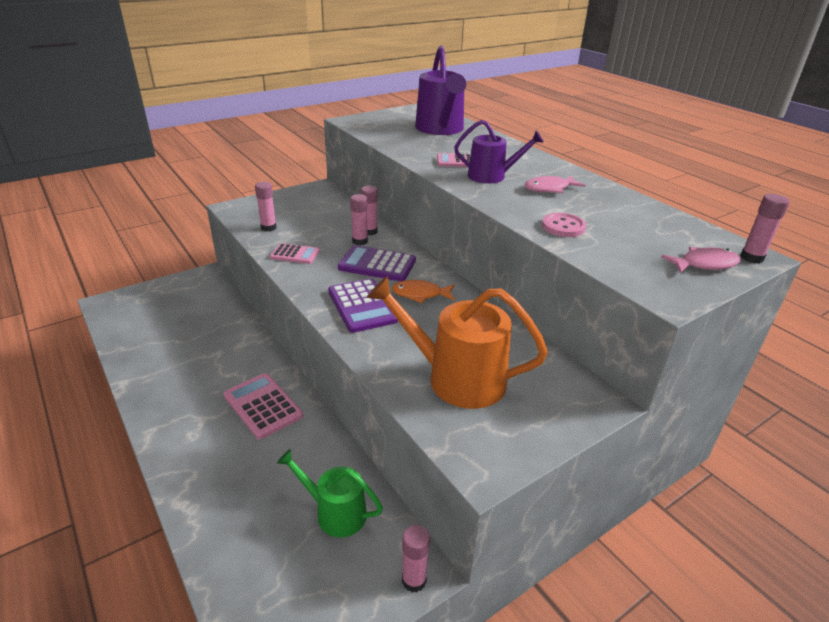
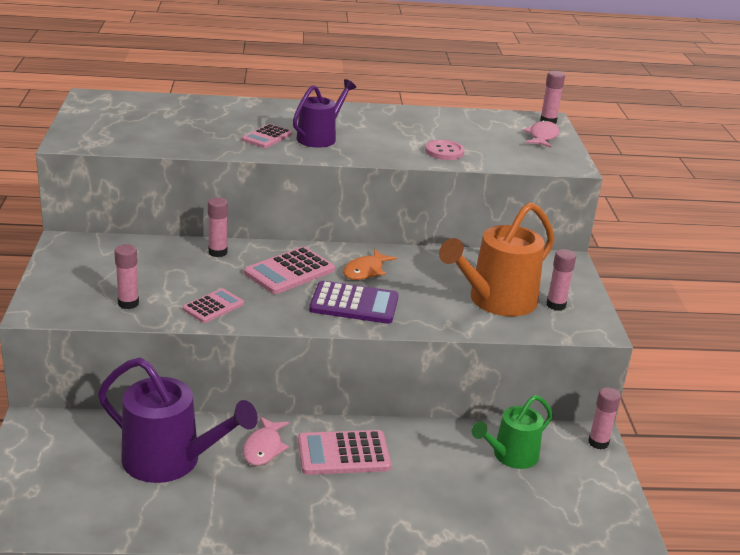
camera: 60 degrees left, 5 degrees down
(360, 241) = (231, 264): pink glue stick -> pink glue stick (556, 305)
(377, 264) = (289, 272): purple calculator -> pink calculator
(440, 129) = (171, 113): purple watering can -> purple watering can (170, 460)
(549, 189) = (373, 128): pink fish -> pink fish (264, 448)

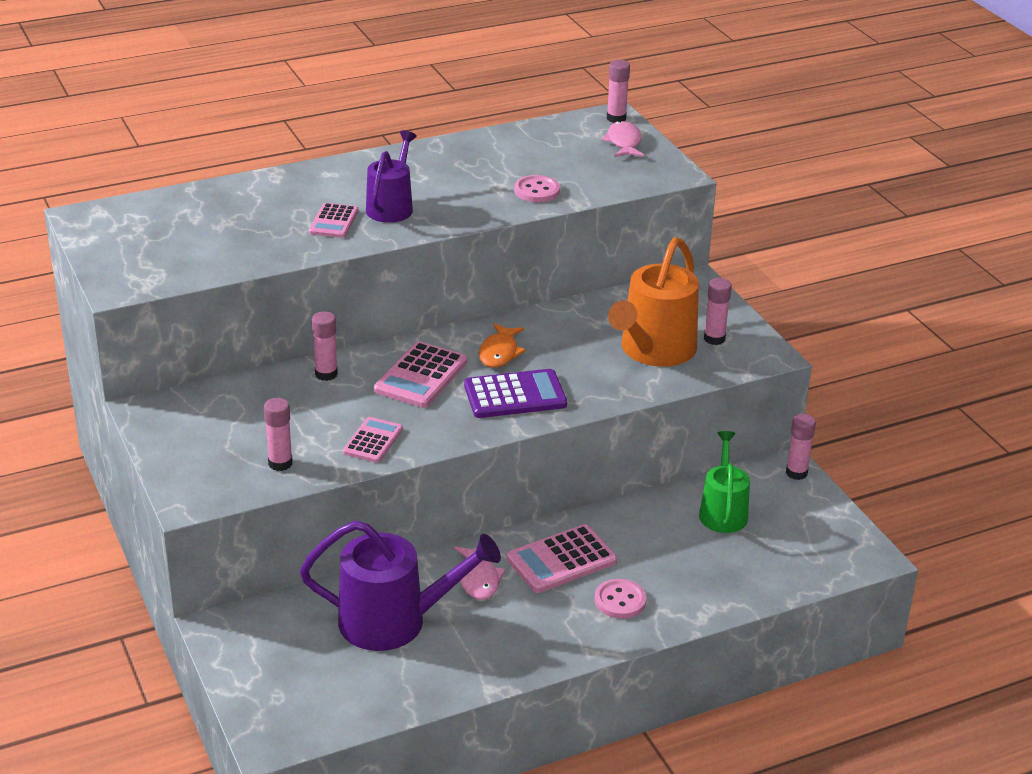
camera: 20 degrees left, 5 degrees up
(371, 502) = (620, 600): none -> pink button
(511, 456) = (723, 512): green watering can -> green watering can turned 150 degrees clockwise

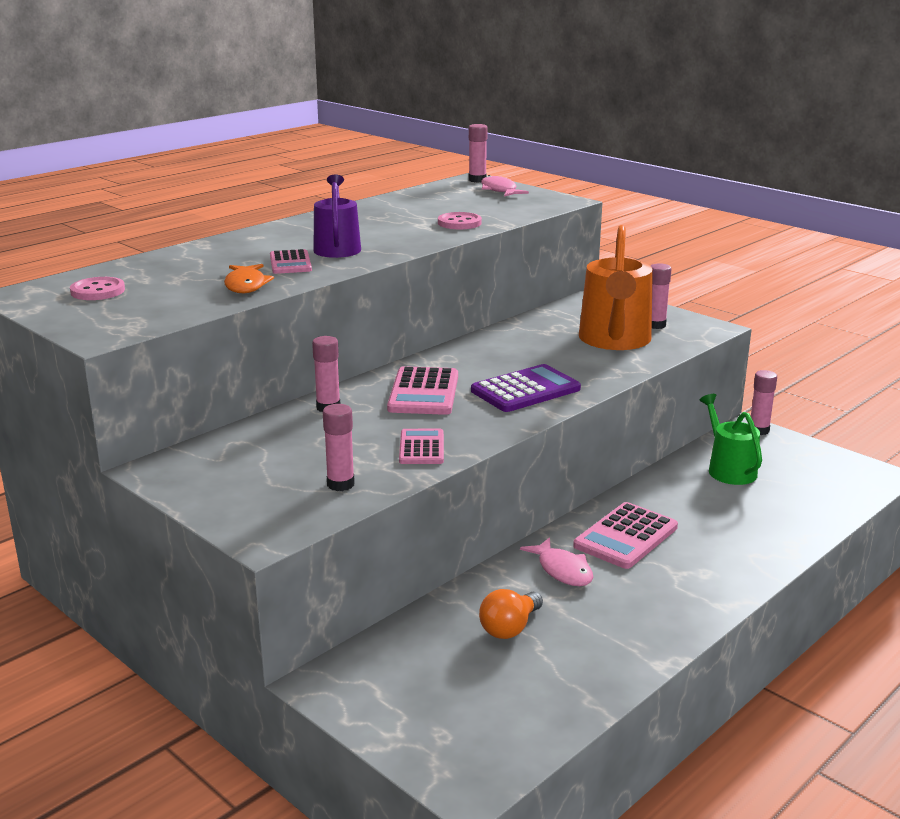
camera: 20 degrees left, 10 degrees down
(393, 621) = (510, 628): purple watering can -> orange light bulb
(499, 352) = (481, 364): orange fish -> orange fish (246, 285)
(620, 600) = (709, 556): pink button -> pink button (98, 291)

